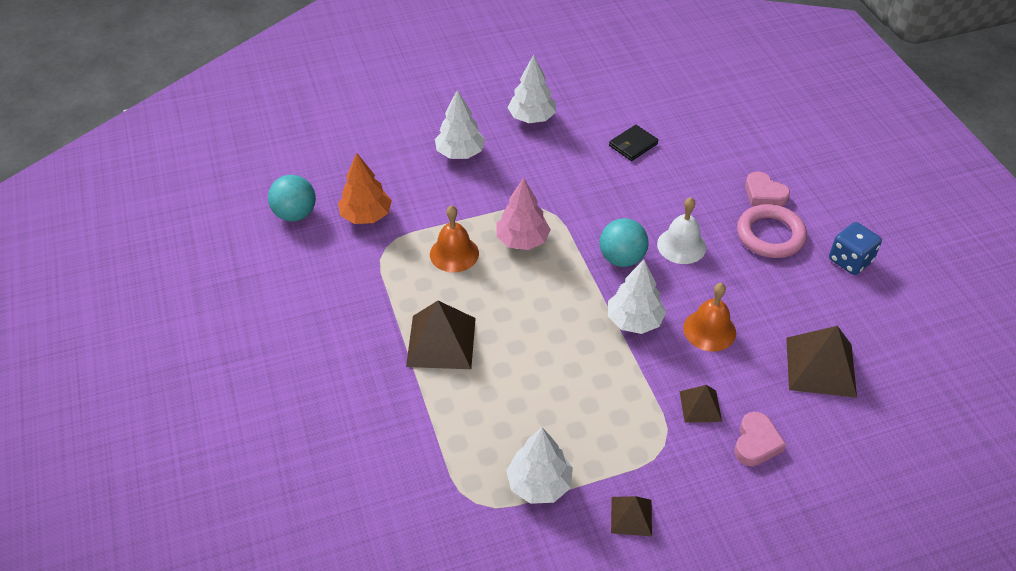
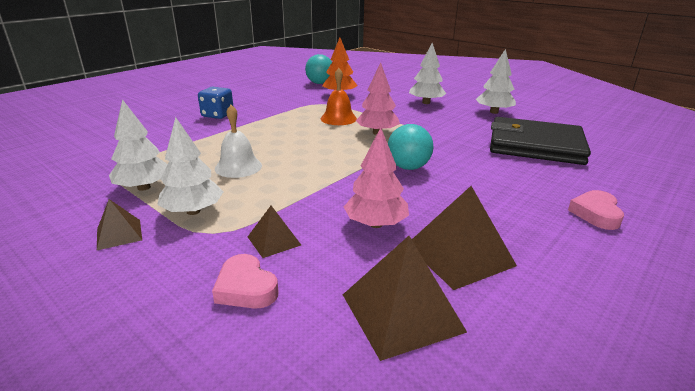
camera: 60 degrees right, 20 degrees down
(441, 342) = (258, 131): brown pyramid -> brown pyramid (459, 254)
(633, 145) = (535, 145): black wallet -> black wallet, size x2.37
(634, 320) = (347, 187): white tree -> white tree (193, 211)
(681, 245) = (460, 188): white bell -> white bell (238, 167)
(709, 330) = (376, 224): orange bell -> pink tree
(756, 443) = (246, 288): pink heart -> pink heart turned 60 degrees clockwise
(770, 235) = (548, 230): pink ring -> none
(850, 260) = (604, 296): blue dice -> blue dice (217, 115)

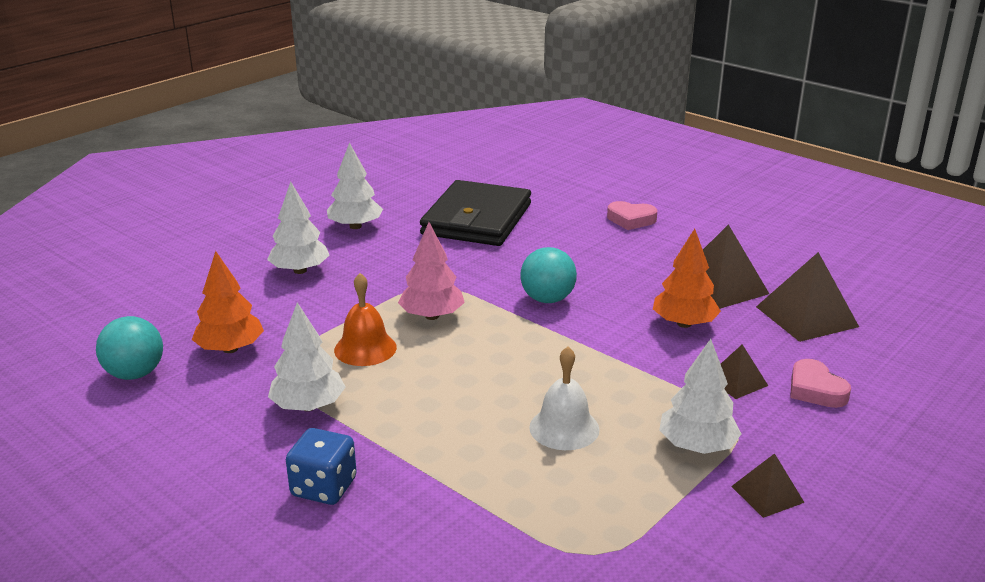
camera: 90 degrees left, 0 degrees up
(144, 187) = (646, 506): white tree -> white tree (308, 406)
(246, 288) = (815, 390): pink heart -> pink heart turned 105 degrees clockwise
(376, 224) = (684, 323): pink tree -> orange tree

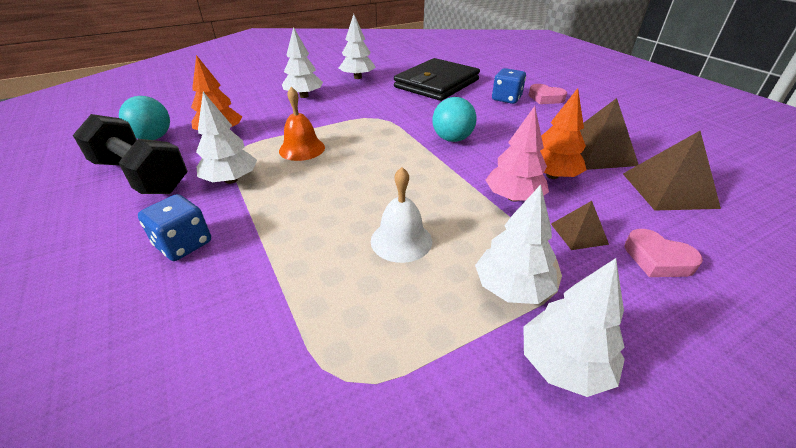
camera: 20 degrees right, 10 degrees up
(179, 427) = (141, 176): none -> black dumbbell
(432, 316) = (363, 136): pink tree -> pink tree (513, 197)
(582, 229) = (506, 99): none -> blue dice
(767, 494) = (563, 364): brown pyramid -> white tree
(815, 390) = (657, 259): pink heart -> pink heart turned 45 degrees counterclockwise

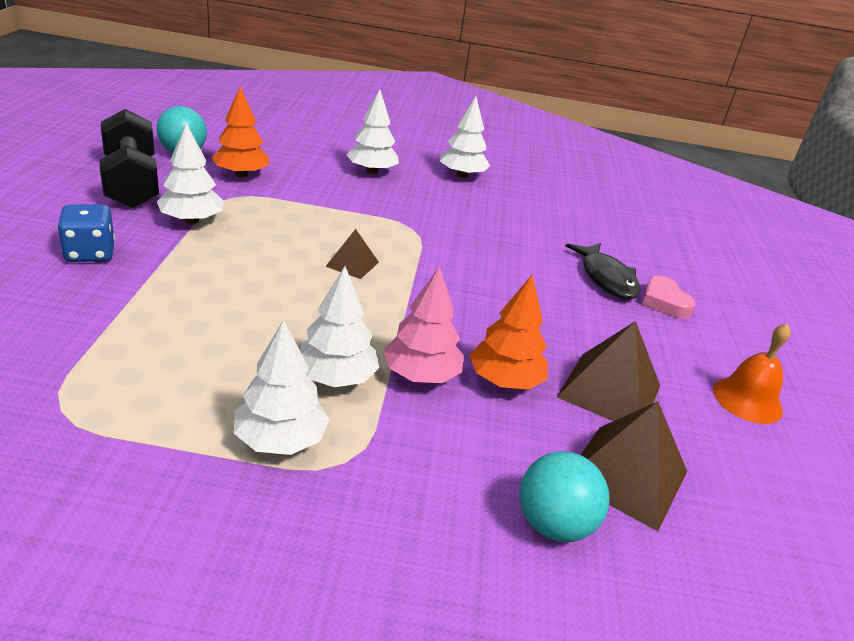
camera: 30 degrees right, 5 degrees down
(302, 149) = (290, 223): orange bell -> orange bell (747, 400)
(401, 240) = (250, 346): white bell -> none
(436, 83) = (546, 222): black wallet -> none
(452, 139) = (456, 288): turquoise ball -> turquoise ball (553, 524)
(506, 99) = (606, 278): blue dice -> black fish
(563, 364) = (224, 515): white tree -> white tree (335, 378)
(578, 233) = (429, 444): brown pyramid -> brown pyramid (352, 264)
(657, 259) = (470, 516): pink heart -> none

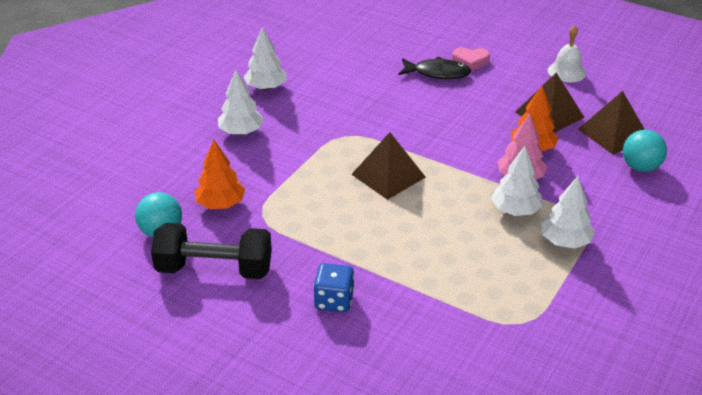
camera: 60 degrees left, 5 degrees up
(191, 220) = (297, 243): white tree -> none
(352, 264) = (388, 175): brown pyramid -> brown pyramid, size x1.81
(747, 400) = (566, 72): orange bell -> white bell

